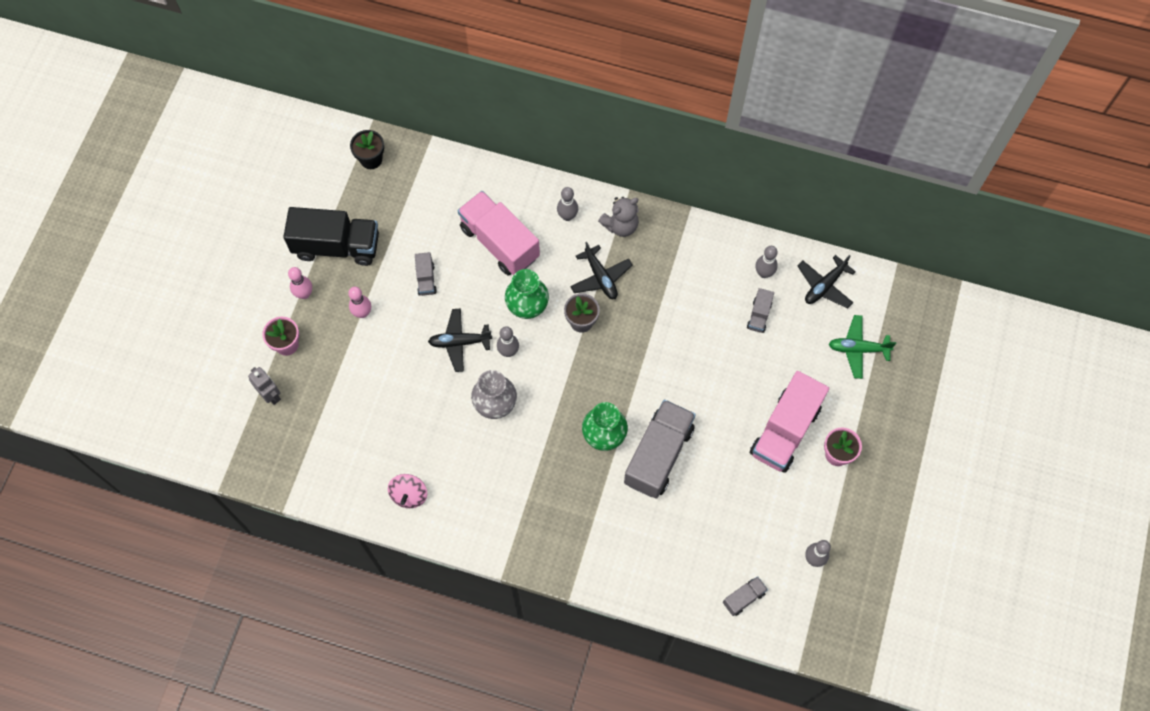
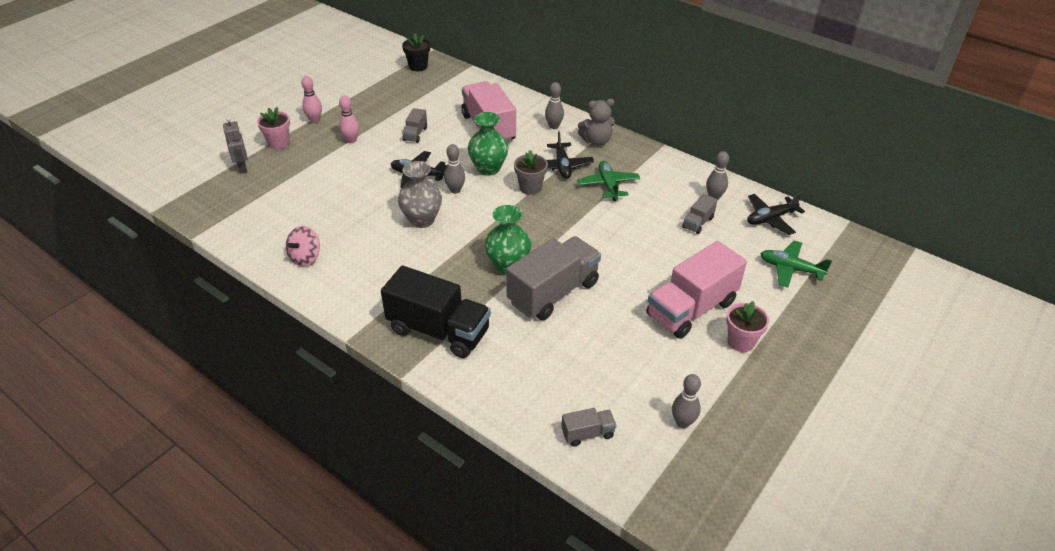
camera: 20 degrees right, 25 degrees down
(337, 246) = (359, 102): black truck -> black truck (438, 331)
(656, 291) = (608, 185): none -> green plane

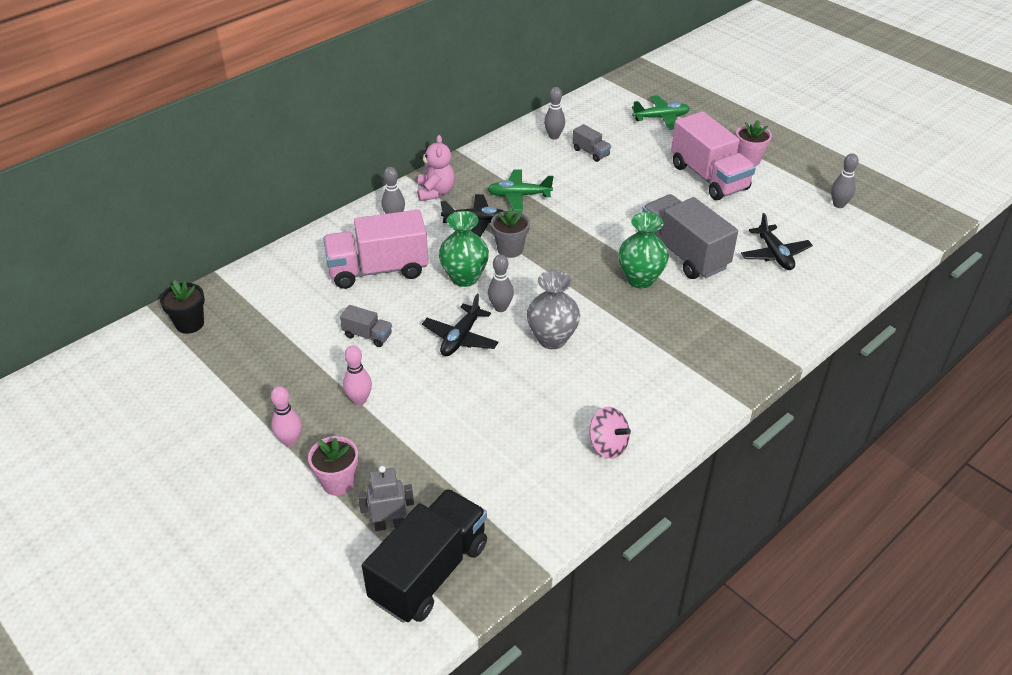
camera: 80 degrees left, 0 degrees up
(438, 331) = (736, 336): black truck -> black truck (429, 572)
(587, 434) = (857, 255): grey truck -> none
(596, 141) = (435, 192): grey teddy bear -> pink teddy bear
(770, 218) = (592, 113): black plane -> black plane (774, 254)
(790, 269) = (661, 118): green plane -> green plane turned 135 degrees counterclockwise

